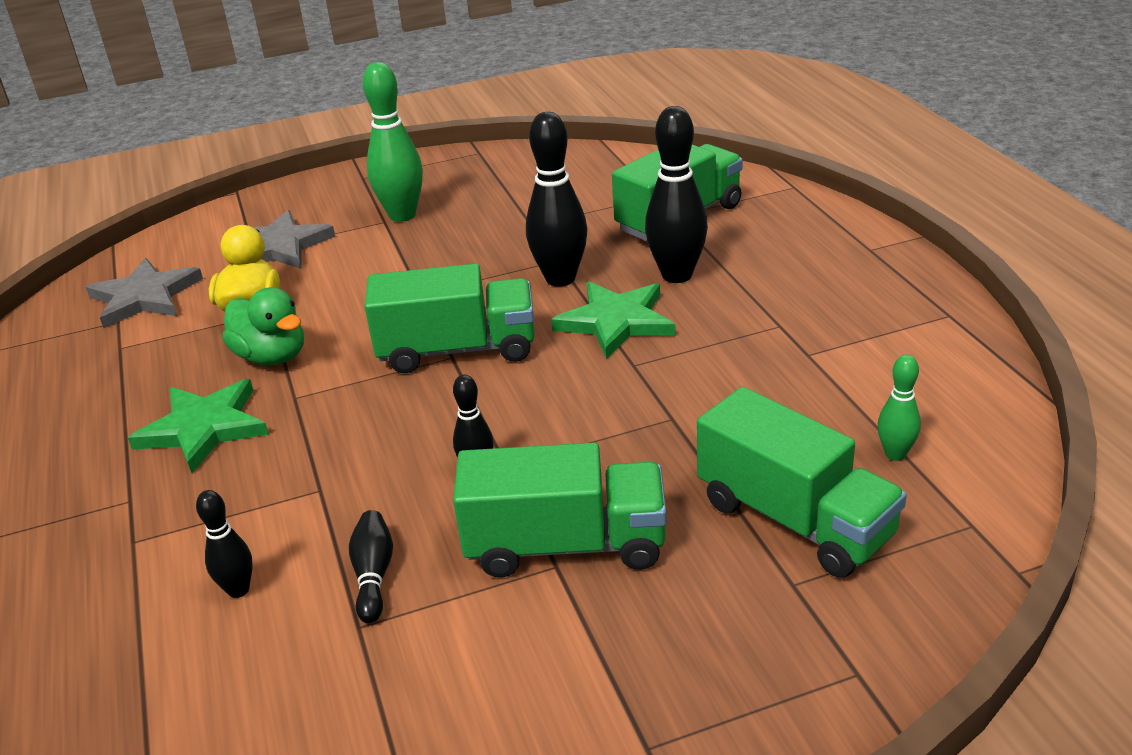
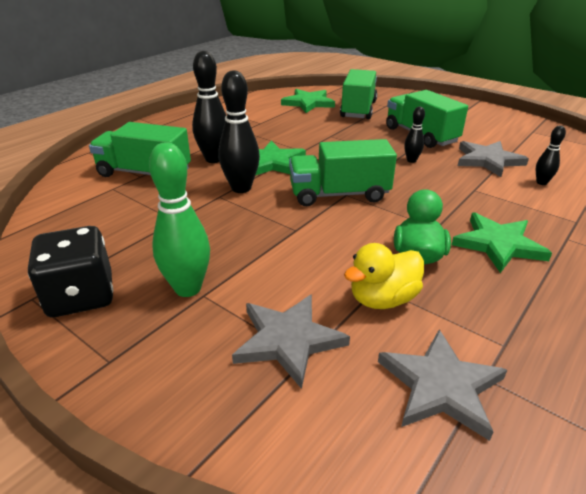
camera: 125 degrees left, 0 degrees up
(373, 575) = (488, 160): black bowling pin -> grey star
(455, 170) = (81, 296): none -> black dice
(457, 350) = (339, 194): green truck -> green truck turned 60 degrees counterclockwise
(895, 454) = (308, 103): green bowling pin -> green star

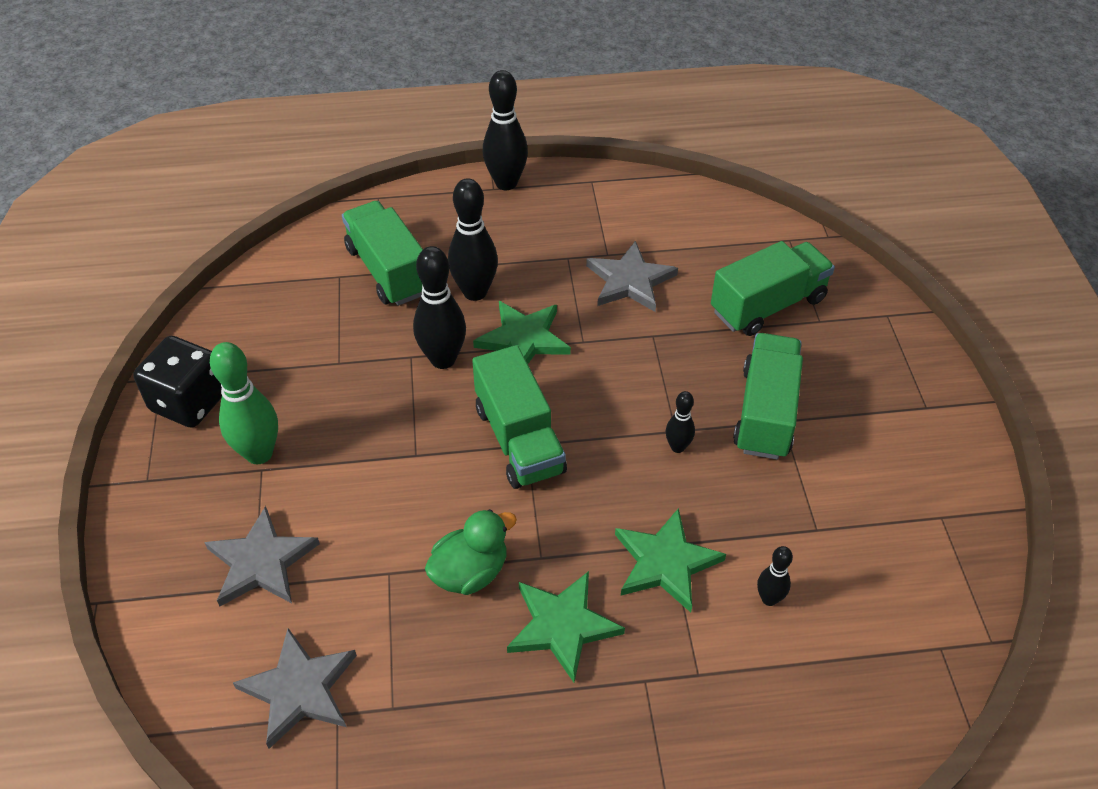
camera: 45 degrees right, 15 degrees up
(163, 121) = (506, 183): none -> black bowling pin
(308, 103) = (722, 248): green star -> green star (665, 562)
(339, 194) = (519, 439): green truck -> green truck turned 150 degrees counterclockwise
(383, 299) = (373, 588): yellow duck -> none
(488, 160) = (771, 517): grey star -> grey star (630, 281)

